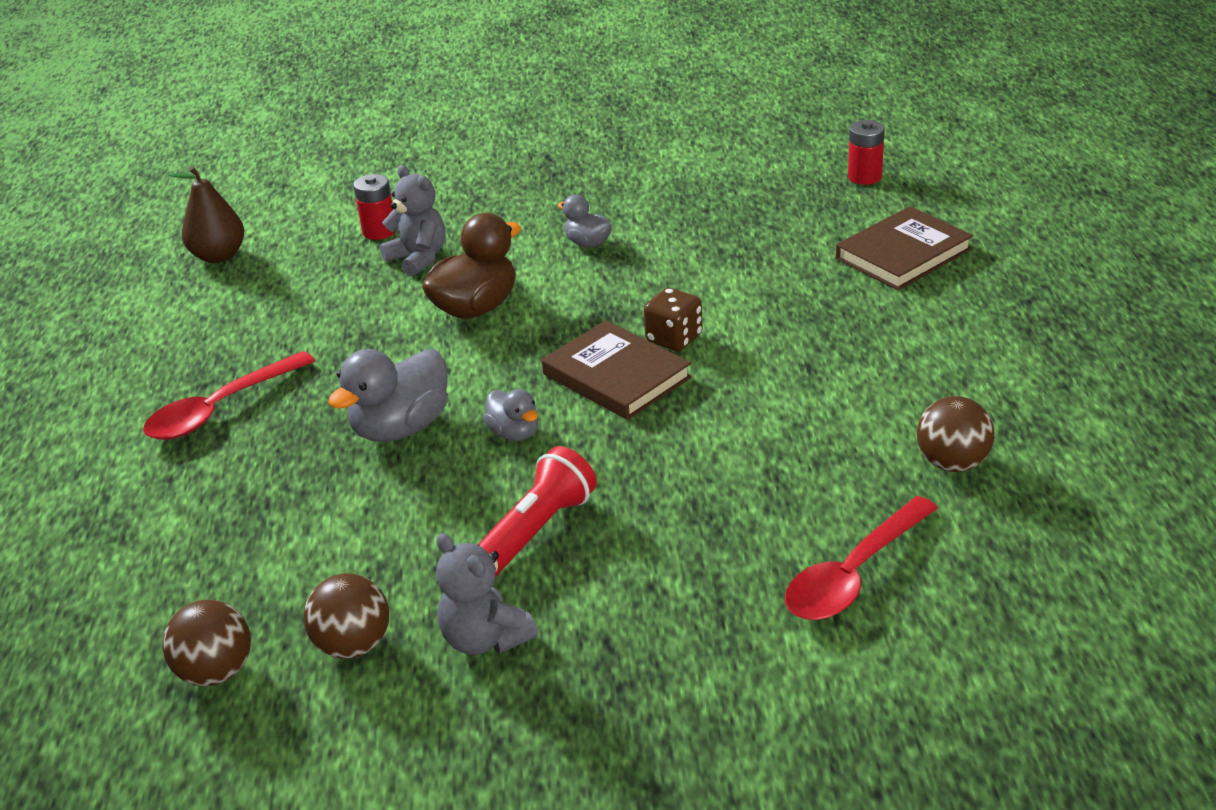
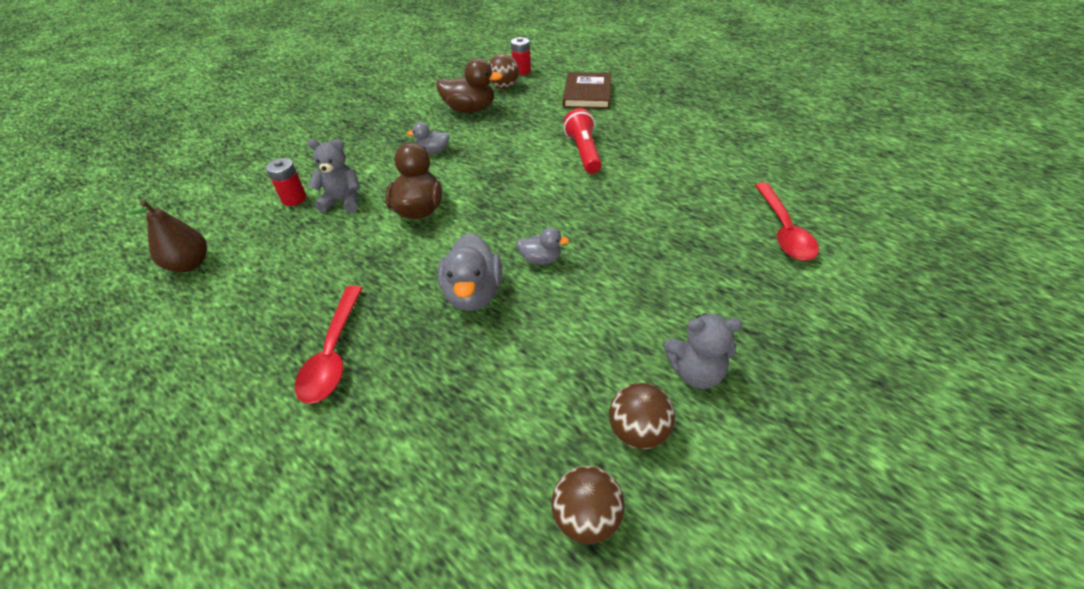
camera: 45 degrees left, 10 degrees up
(536, 531) = (630, 301): red flashlight -> red flashlight (584, 152)
(616, 376) = (547, 204): brown book -> none
(674, 339) = (547, 173): brown dice -> none
(710, 206) = (470, 109): none -> brown duck
(952, 463) = (740, 165): brown ball -> brown ball (504, 87)

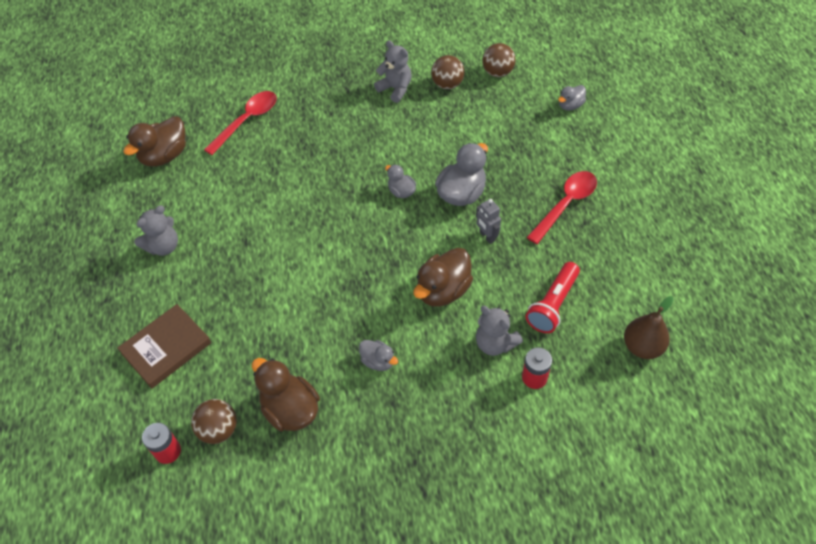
camera: 140 degrees left, 10 degrees up
(409, 532) = (570, 105): none -> grey duck
(410, 270) = (487, 236): none -> grey robot
(584, 152) = (267, 268): red flashlight -> red flashlight (552, 304)
(677, 125) = (163, 246): none -> grey teddy bear
(790, 166) = (164, 156): none -> brown duck

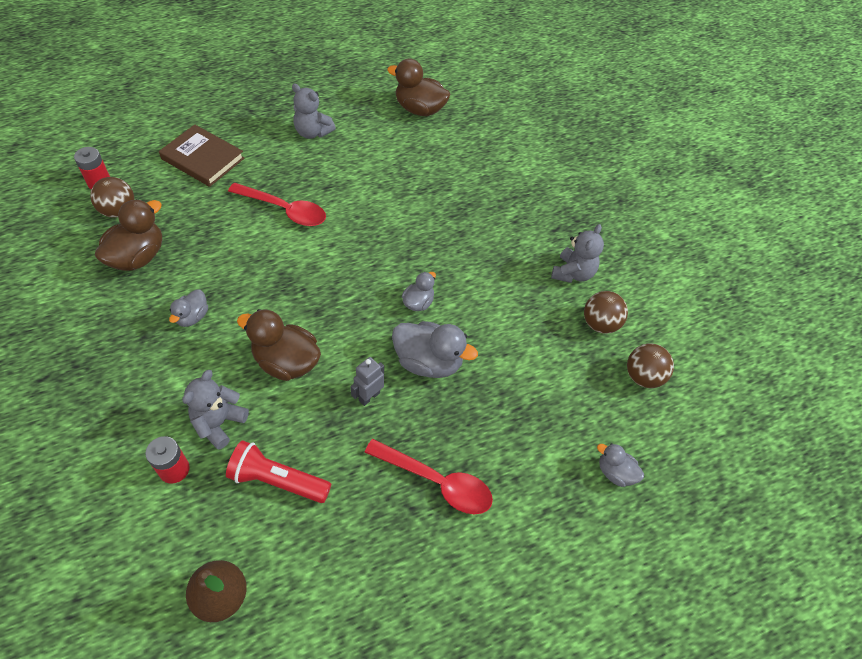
camera: 70 degrees right, 0 degrees up
(247, 121) = (481, 157): red spoon -> red spoon (284, 210)

